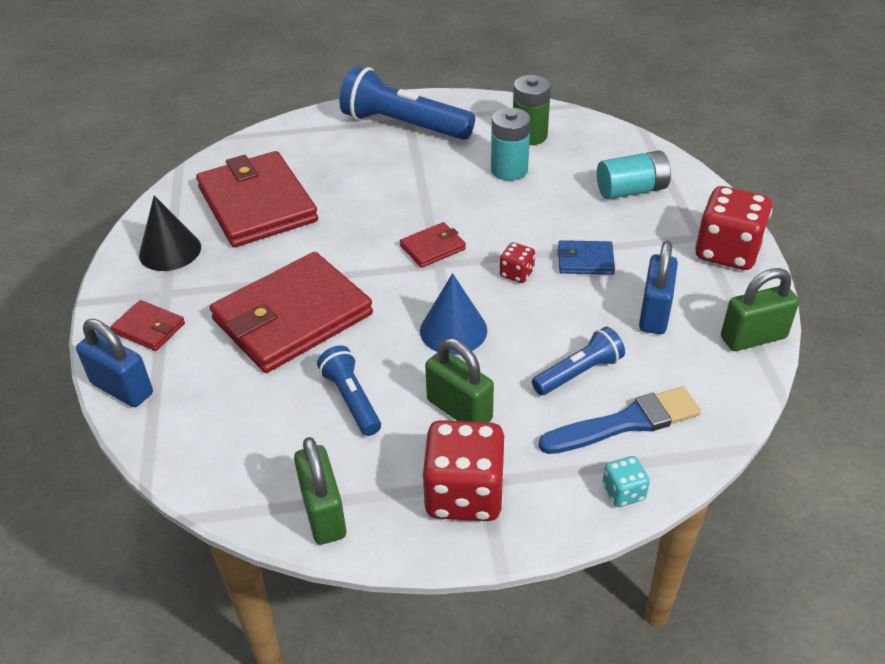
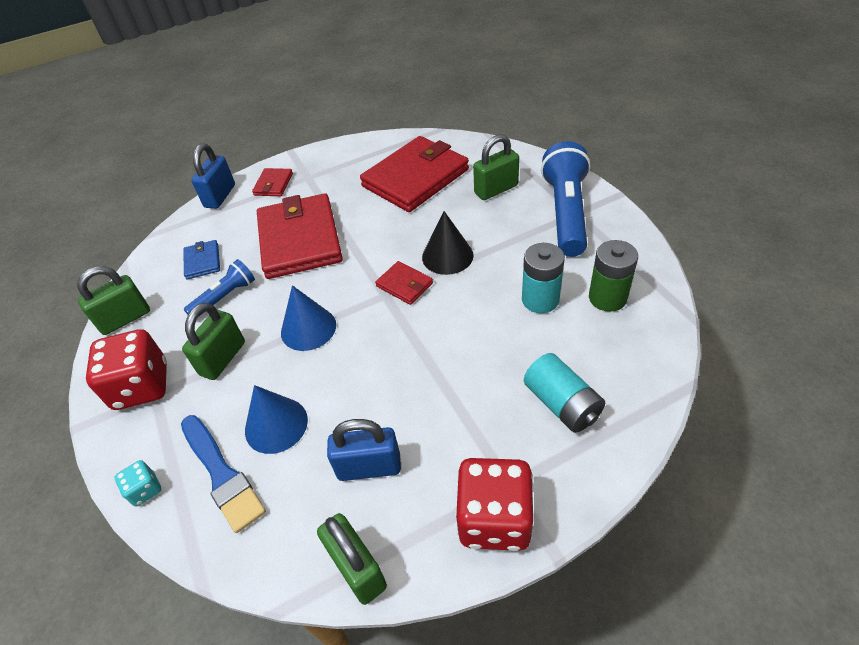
camera: 75 degrees right, 5 degrees up
(170, 251) = (349, 162): black cone -> black cone (447, 256)
(292, 317) = (300, 239): red wallet -> red wallet turned 45 degrees clockwise
(331, 155) = (496, 189): none -> green padlock
(516, 273) = (391, 348): red dice -> none
(578, 373) = (276, 425): blue flashlight -> blue cone
(585, 260) = (428, 392): blue wallet -> blue wallet (202, 261)

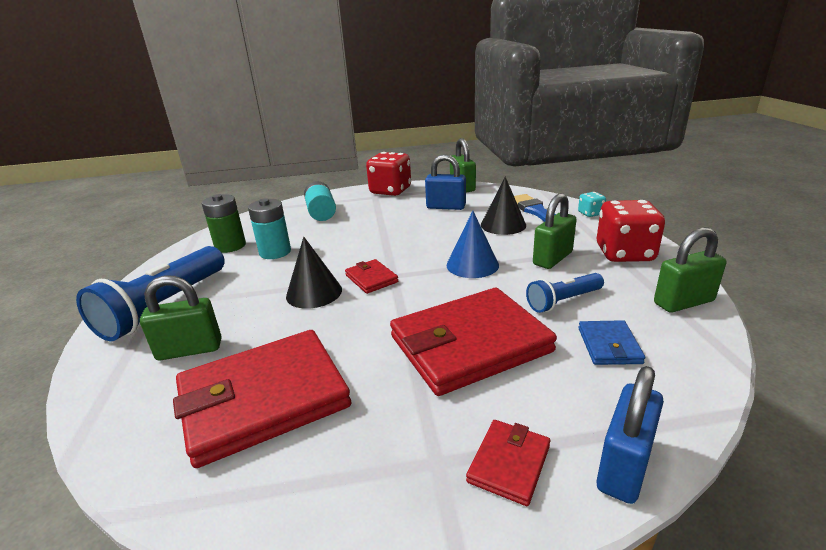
camera: 165 degrees left, 20 degrees down
(276, 425) = (503, 225): blue cone -> black cone
(300, 239) = (469, 344): red wallet -> red wallet turned 60 degrees clockwise

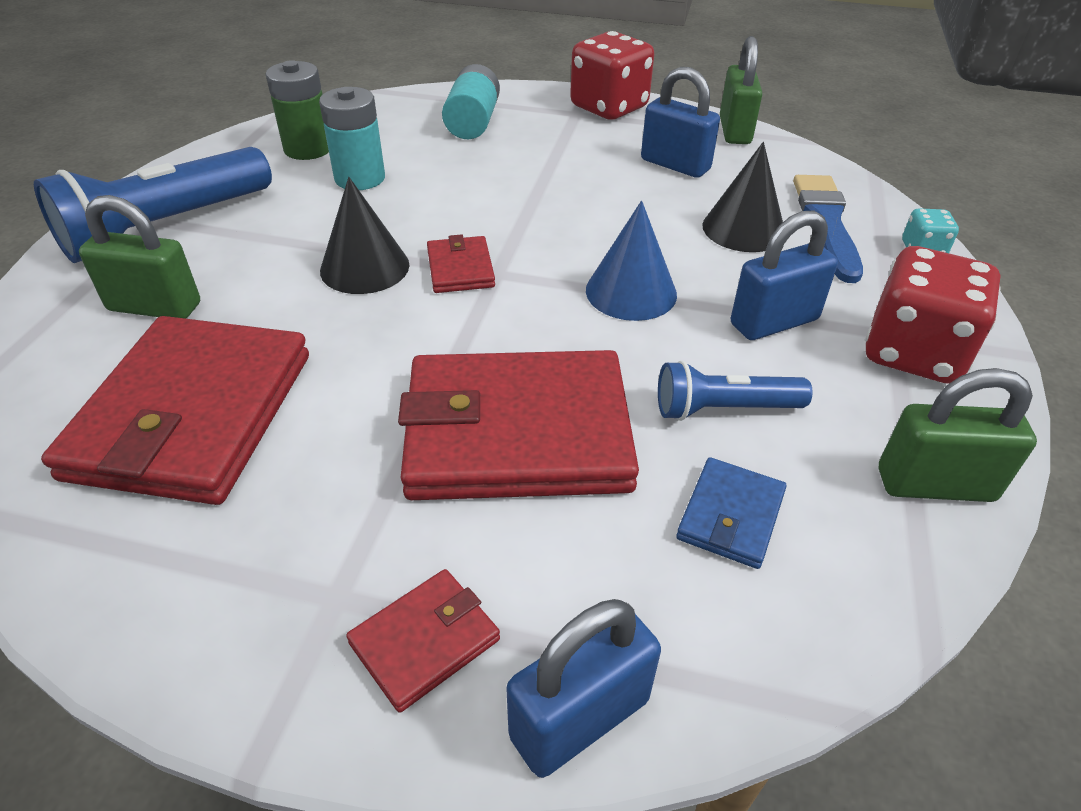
camera: 20 degrees right, 15 degrees up
(263, 399) = (192, 415): red wallet -> red wallet turned 75 degrees counterclockwise
(552, 258) = (774, 322): green padlock -> blue padlock

